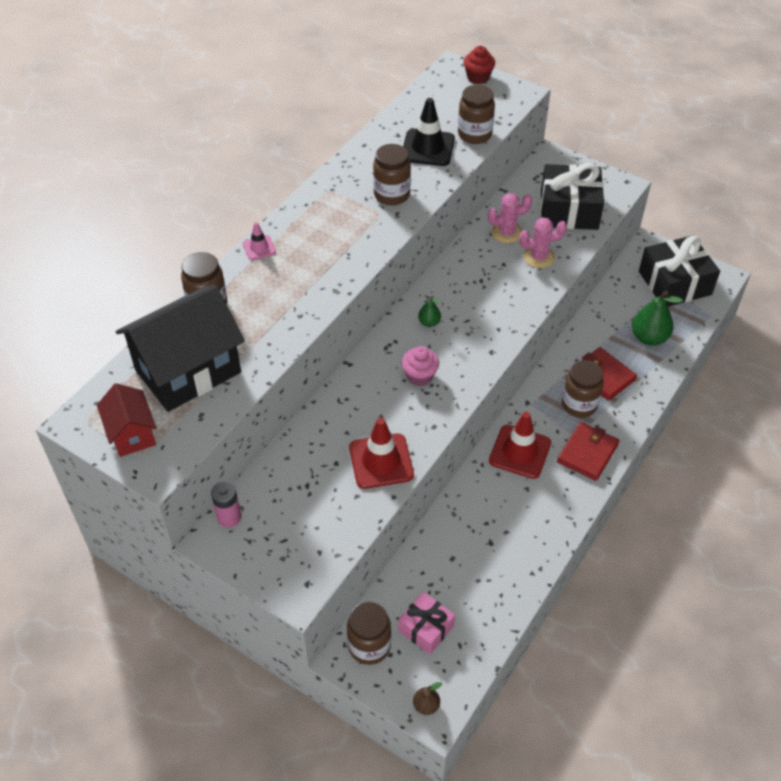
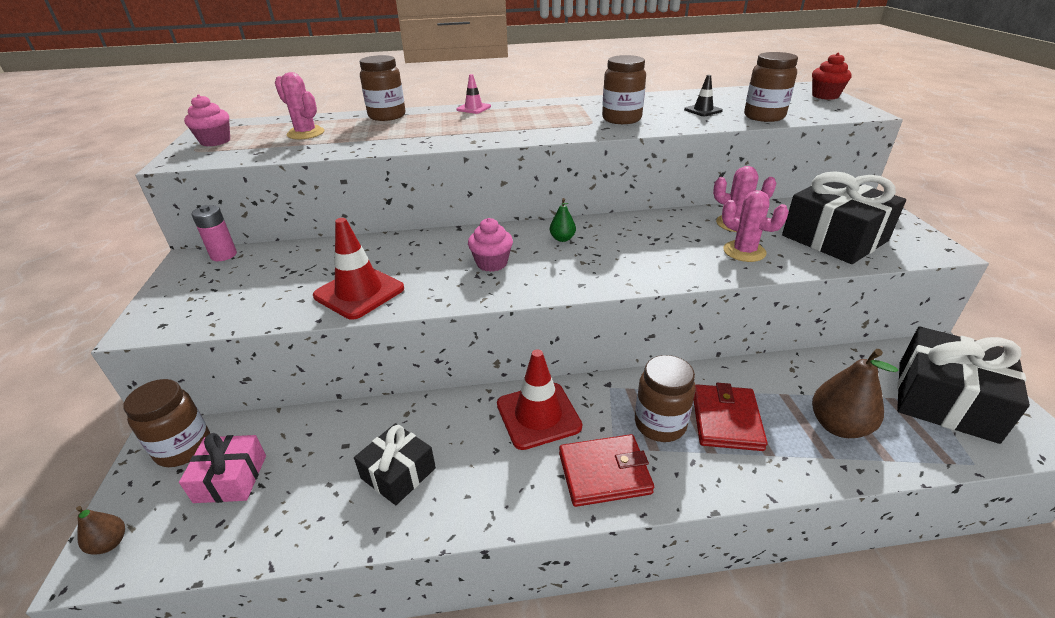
camera: 50 degrees right, 15 degrees down
(132, 434) = (215, 141): red house -> pink cupcake
(188, 371) = (306, 133): black house -> pink cactus
(428, 148) = (703, 110): black traffic cone -> black traffic cone, size x0.53
(501, 543) = (398, 473): none -> black gift
(649, 338) = (838, 426): green pear -> brown pear

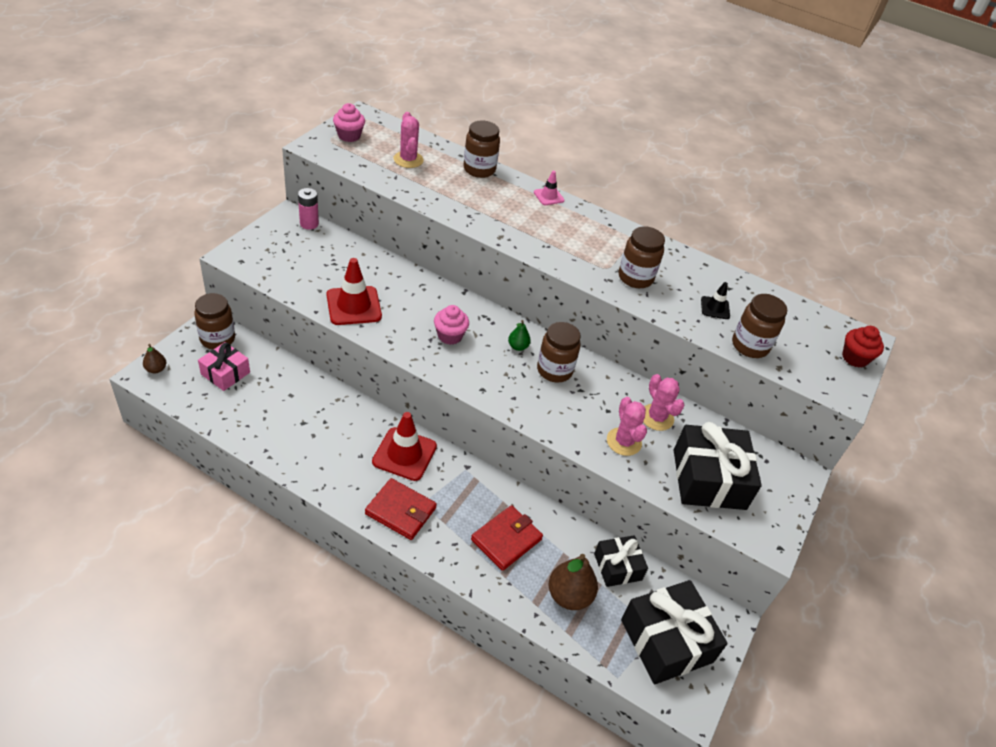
camera: 30 degrees right, 10 degrees up
(398, 473) = (301, 430): black gift -> black gift (617, 567)
(660, 424) = (465, 511): brown jar -> brown jar (554, 370)

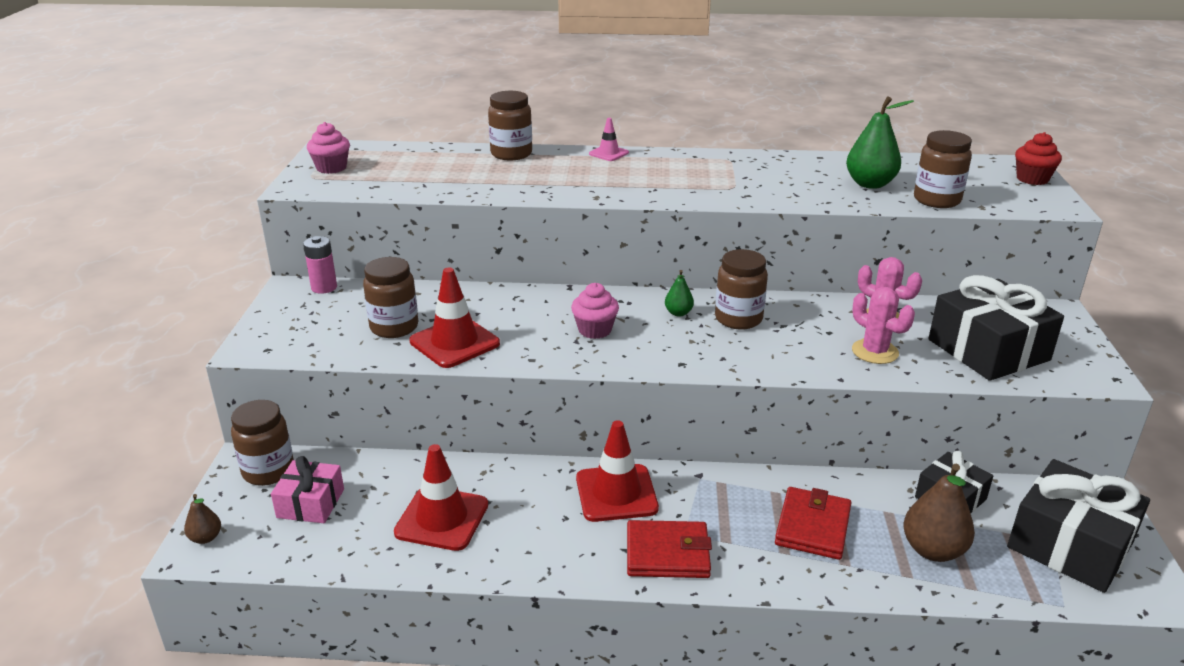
camera: 20 degrees left, 15 degrees down
(289, 420) = (442, 518): none -> red traffic cone
(408, 160) = (423, 168): pink cactus -> none
(635, 278) = (769, 186): brown jar -> brown jar (394, 327)
(715, 308) = (870, 184): black traffic cone -> green pear

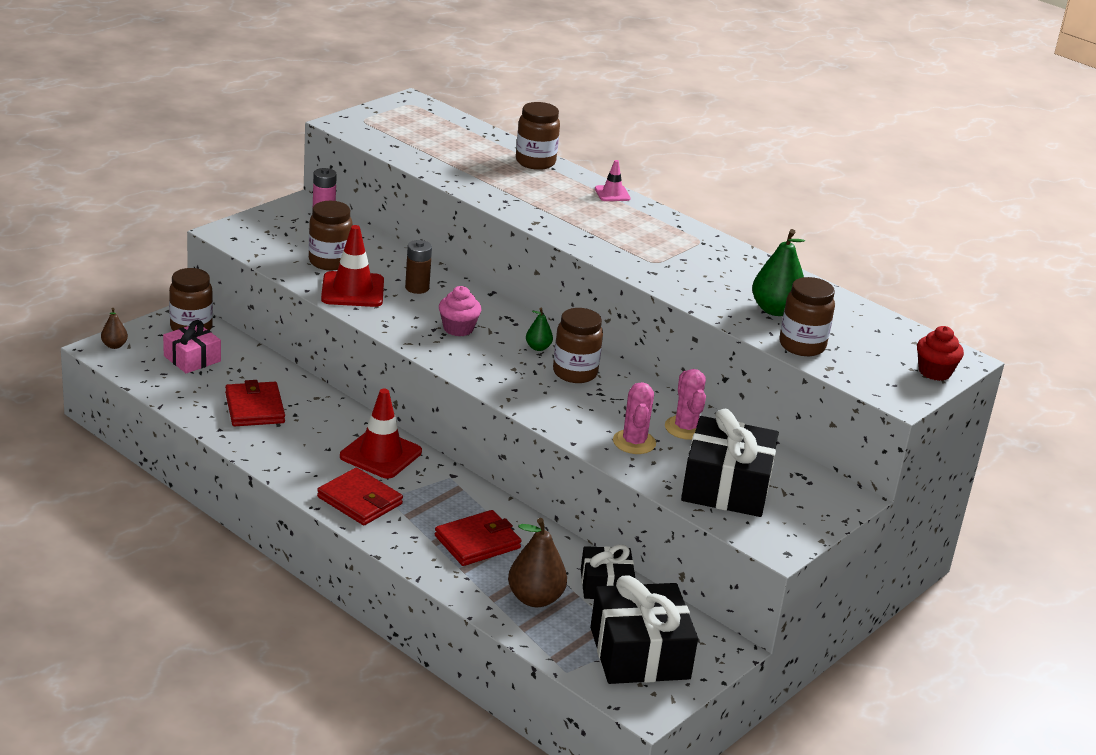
camera: 35 degrees right, 0 degrees up
(331, 168) = (387, 118): pink cupcake -> none
(442, 518) = (254, 408): red traffic cone -> red wallet
(505, 312) = (417, 288): none -> brown battery

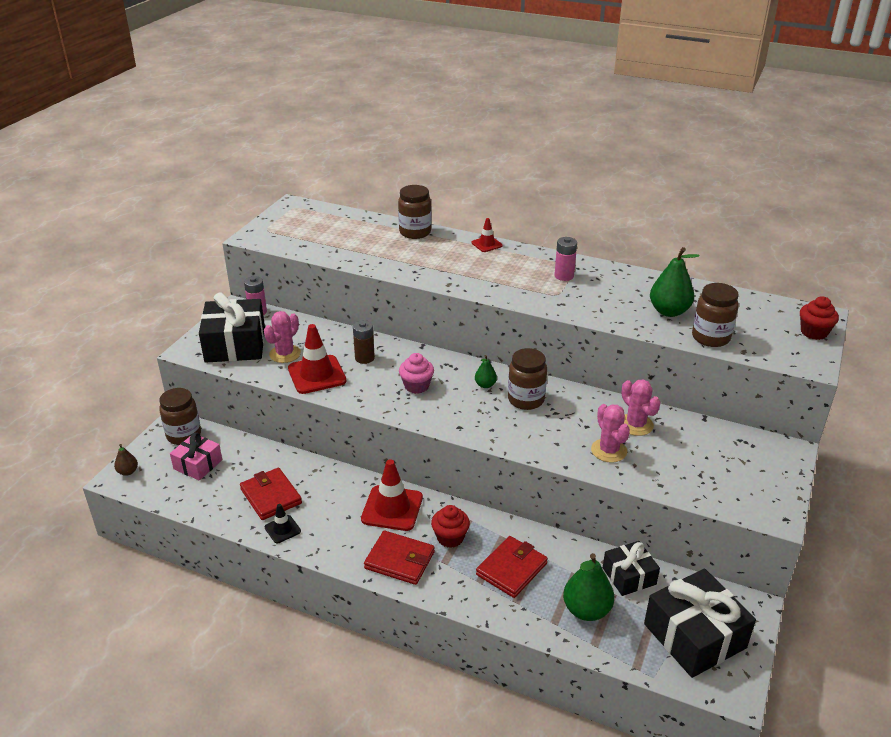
camera: 15 degrees left, 5 degrees up
(250, 440) = (282, 529): none -> black traffic cone
(329, 262) = (285, 354): brown jar -> pink cactus
(428, 497) = (450, 538): none -> red cupcake
(535, 598) = (586, 610): brown pear -> green pear
(612, 194) = (486, 244): pink traffic cone -> red traffic cone
(679, 246) = (564, 276): none -> pink battery
(726, 486) = (700, 470): black gift -> black gift (235, 344)

